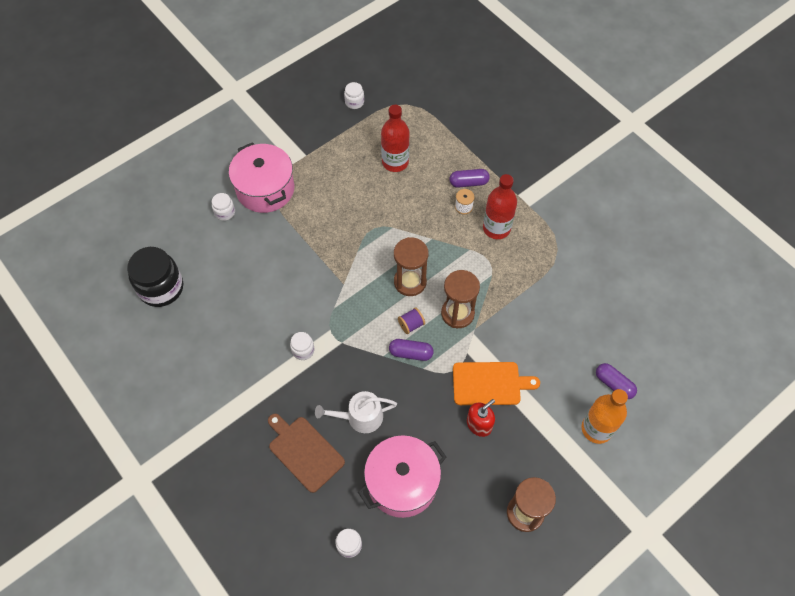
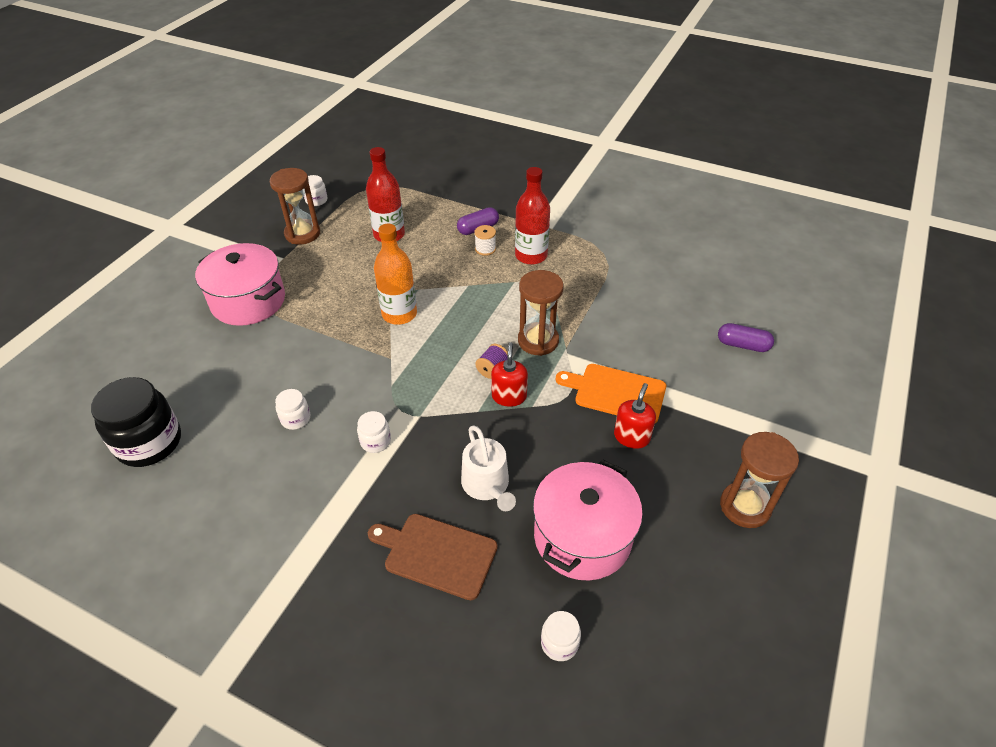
camera: 25 degrees left, 15 degrees down
(225, 212) = (206, 338): white jar -> white jar (295, 419)
(360, 417) = (487, 485): white watering can -> white watering can turned 75 degrees counterclockwise
(410, 282) = (467, 330): brown hourglass -> brown hourglass (302, 234)
(411, 353) = (509, 396): purple capsule -> red soap dispenser
(489, 383) = (616, 392): orange cutting board -> orange cutting board turned 135 degrees counterclockwise
(596, 429) = (757, 391): orange bottle -> orange bottle (399, 314)

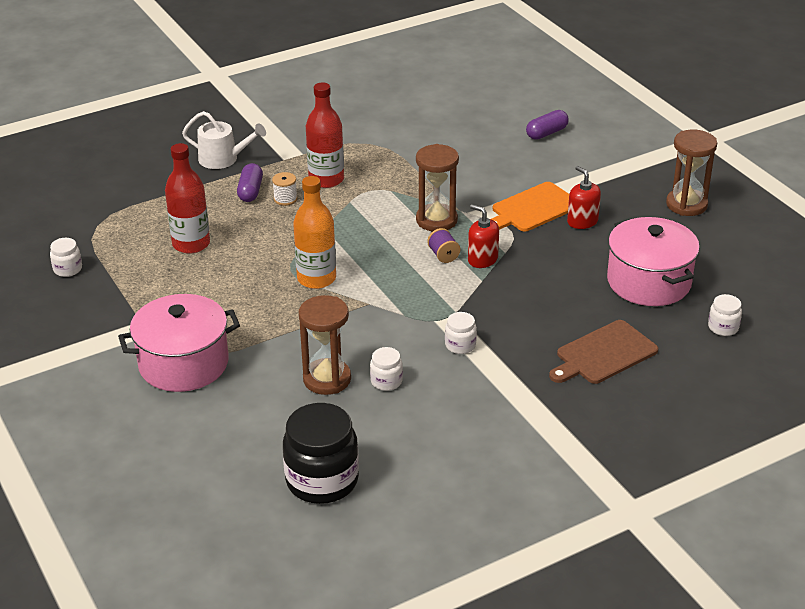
camera: 55 degrees left, 10 degrees down
(302, 234) = (115, 296): brown hourglass -> brown hourglass (327, 379)
(487, 485) = (562, 305): white watering can -> white watering can (223, 159)

